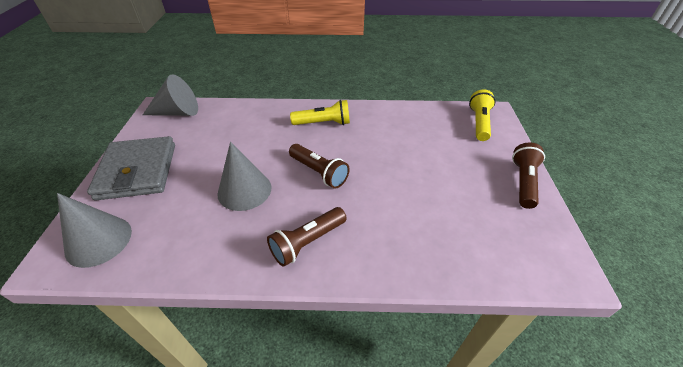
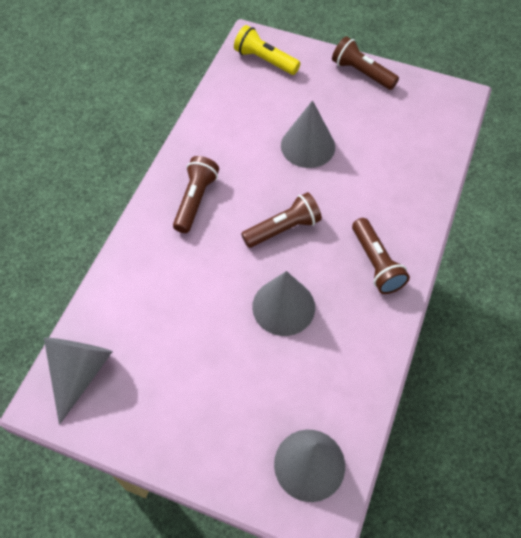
camera: 70 degrees left, 15 degrees up
(138, 171) = (199, 426): grey wallet -> none
(323, 123) = (195, 200): yellow flashlight -> brown flashlight
(411, 167) = (308, 146): none -> grey cone

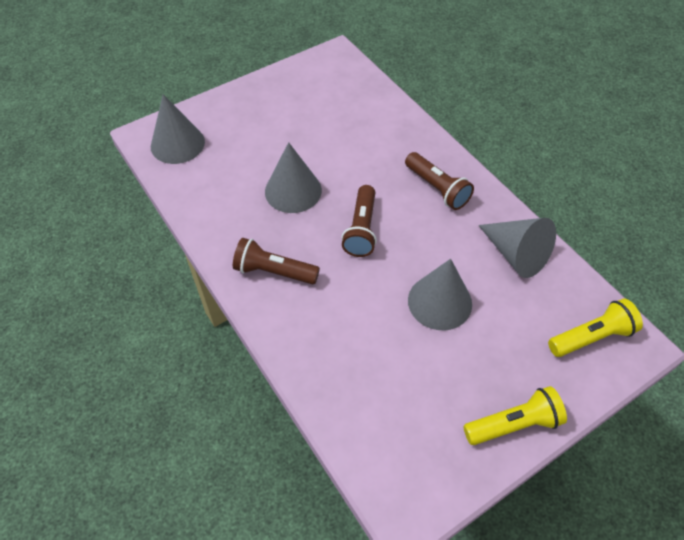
camera: 125 degrees right, 5 degrees down
(79, 372) = (343, 73): grey cone -> grey cone (516, 254)
(361, 73) = (514, 424): brown flashlight -> yellow flashlight

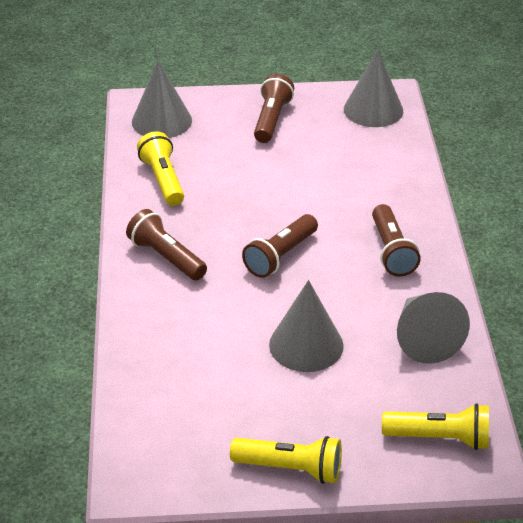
camera: 30 degrees right, 15 degrees down
(218, 199) = (163, 180): none -> yellow flashlight
(264, 109) = (271, 119): none -> brown flashlight
(293, 191) = (240, 199): grey cone -> grey cone (373, 110)

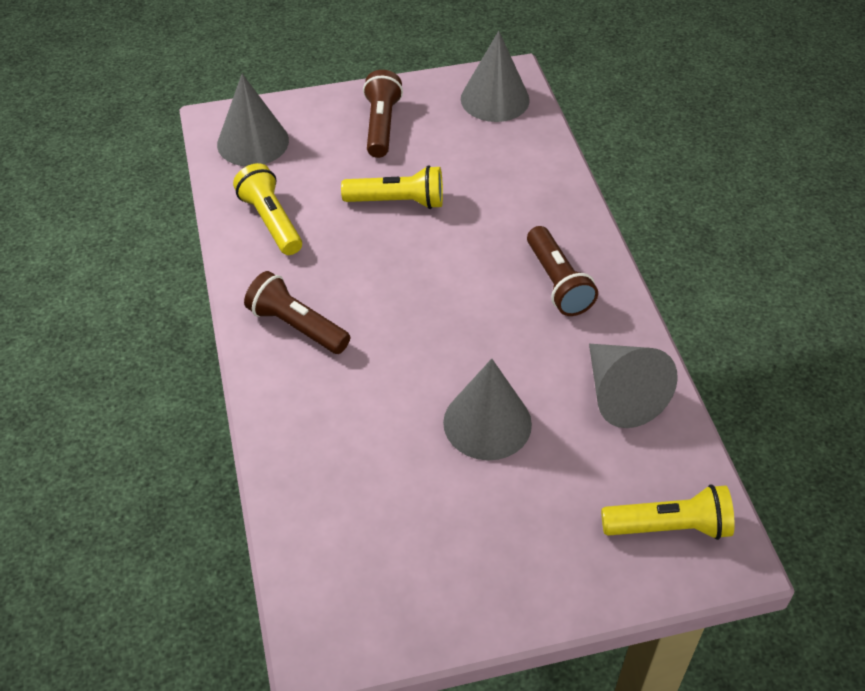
camera: 10 degrees left, 10 degrees up
(280, 256) = (431, 306): brown flashlight -> none
(291, 469) = (507, 597): yellow flashlight -> yellow flashlight (398, 201)

